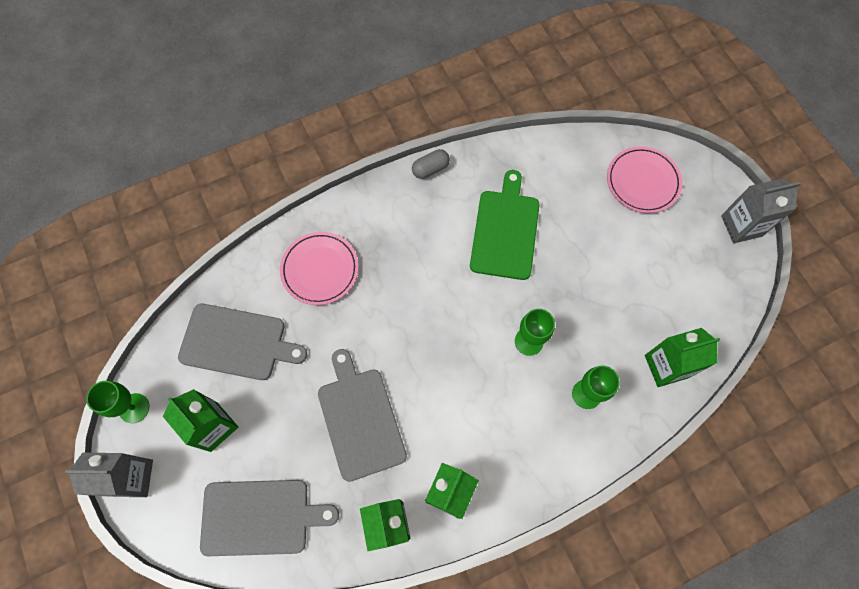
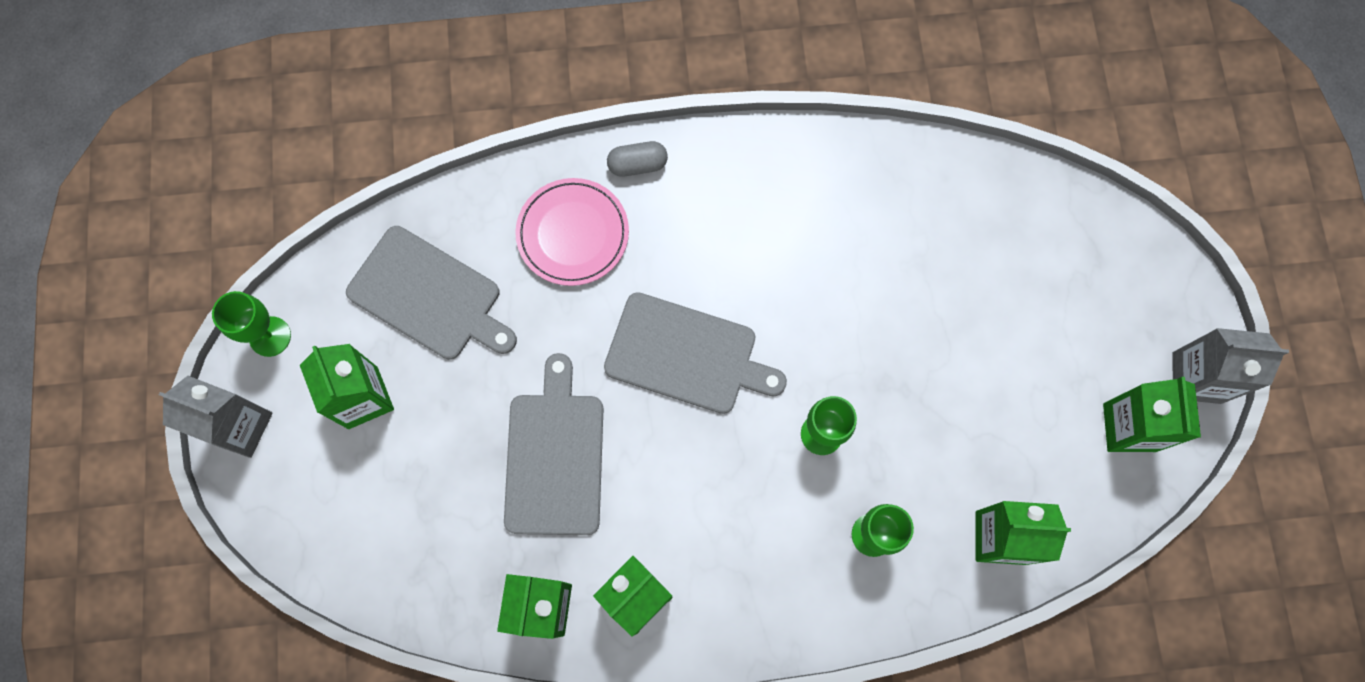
camera: 20 degrees right, 5 degrees up
(260, 517) = (383, 536): grey cutting board -> grey cutting board (687, 355)
(430, 169) = (777, 141): grey capsule -> grey capsule (637, 165)
(505, 230) = (849, 266): green cutting board -> none
(642, 182) = (1077, 263): pink plate -> none
(715, 270) = (1129, 427): none -> green carton

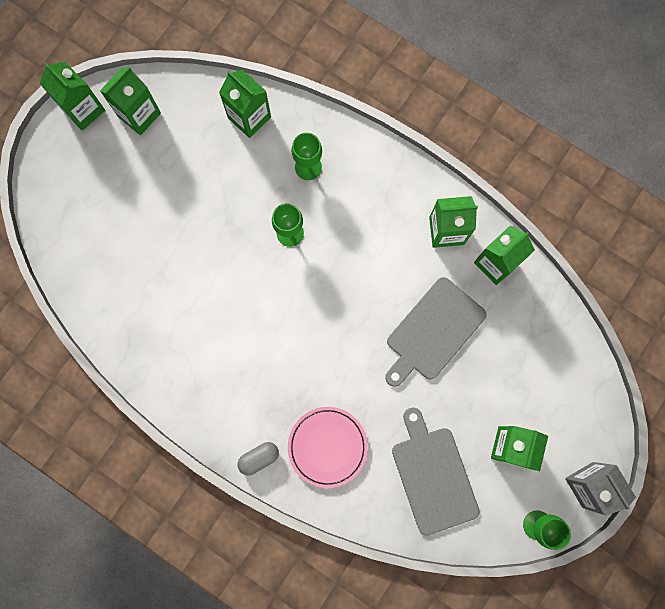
camera: 140 degrees left, 5 degrees up
(637, 165) = (259, 458): grey capsule -> grey capsule turned 60 degrees counterclockwise
(687, 355) = (322, 328): grey cutting board -> none
(1196, 377) = (83, 110): grey carton -> green carton

